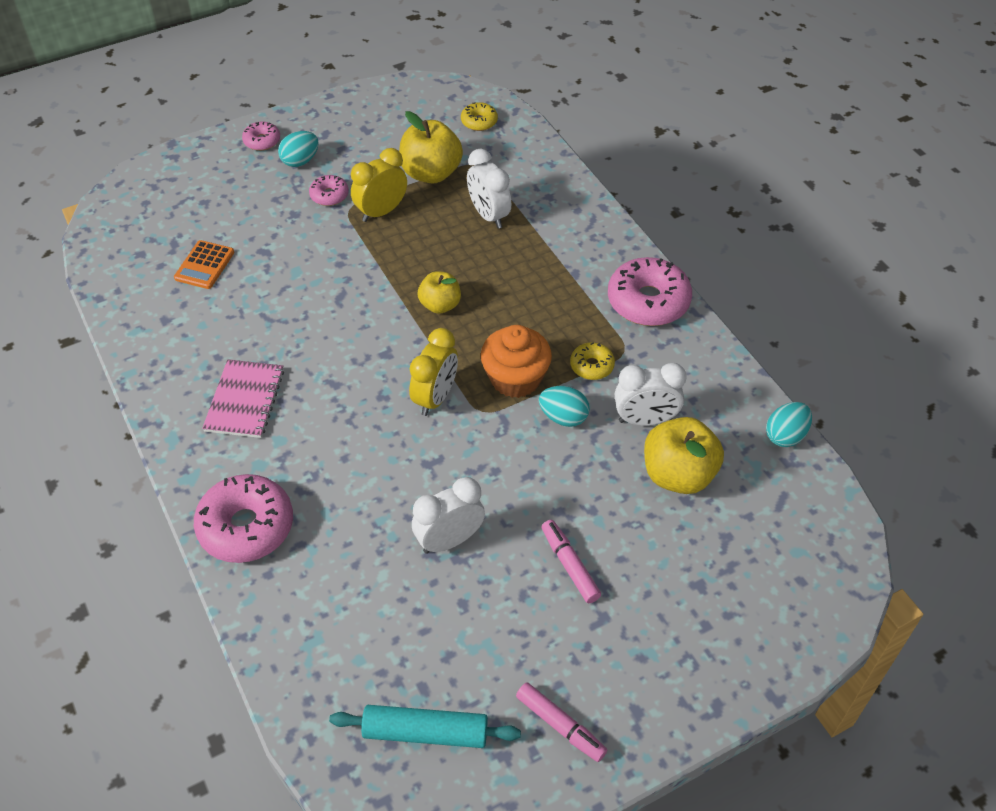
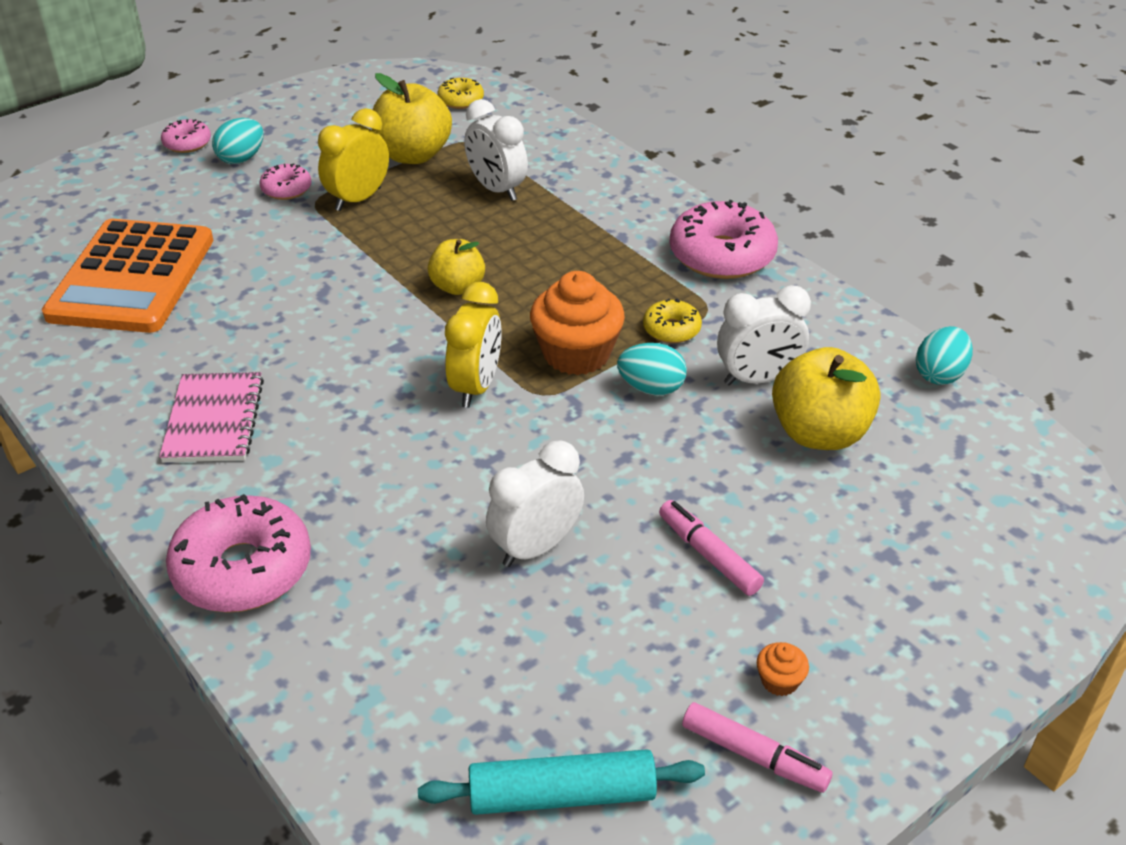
camera: 10 degrees left, 10 degrees down
(205, 265) = (132, 278): orange calculator -> orange calculator, size x2.16
(593, 672) = (779, 681): none -> orange cupcake

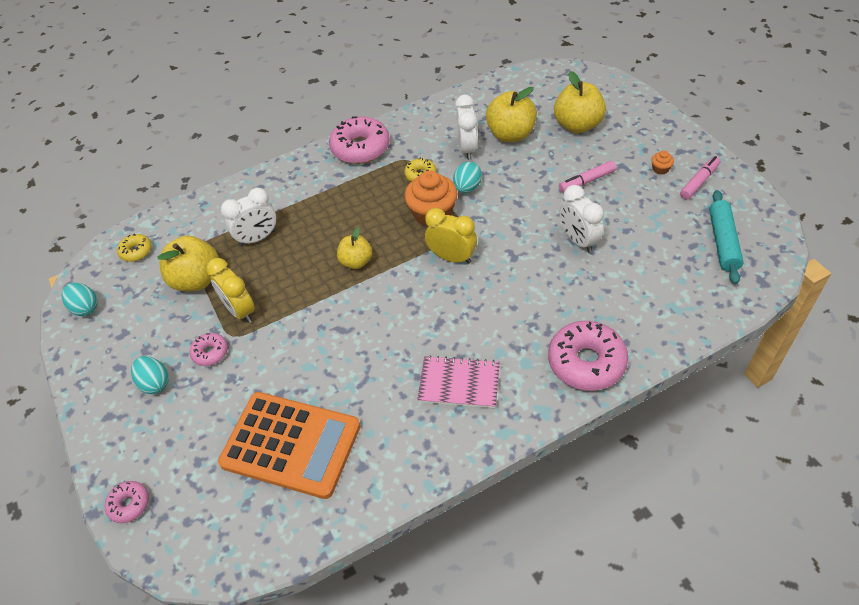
camera: 75 degrees left, 10 degrees up
(187, 143) = (115, 422): pink donut -> pink donut (129, 504)
(885, 533) = (577, 125): none -> yellow apple
(939, 374) = (476, 90): turquoise egg -> turquoise egg (85, 308)

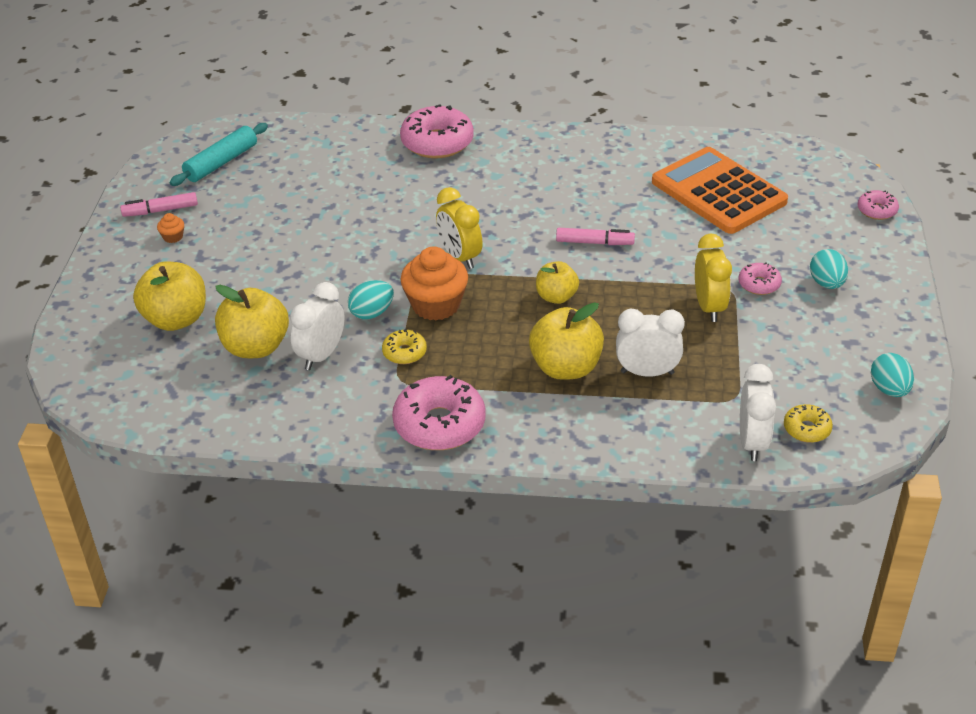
camera: 150 degrees left, 10 degrees down
(197, 280) = (743, 360): yellow apple -> yellow apple (566, 368)
(459, 383) = (549, 171): pink notebook -> none
(578, 240) = (332, 217): white clock -> white clock (752, 442)
(587, 181) = (252, 260): pink marker -> pink marker (594, 242)

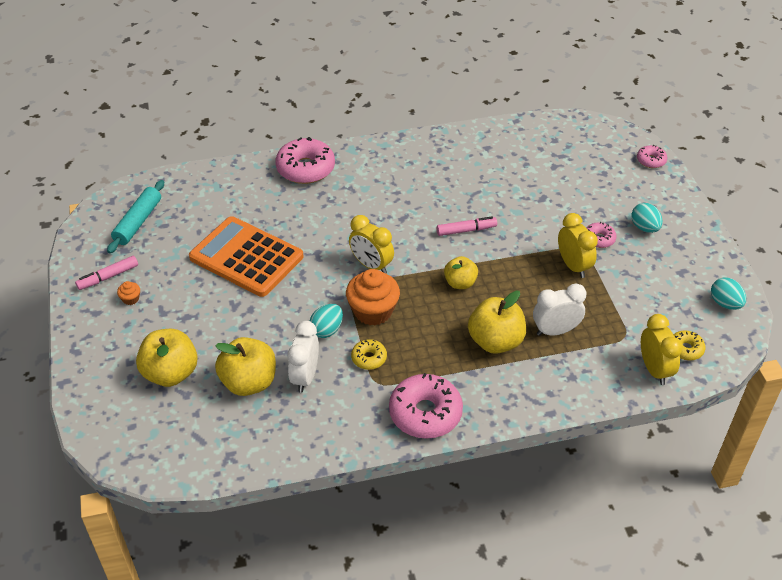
camera: 20 degrees left, 5 degrees up
(718, 192) = (535, 168): orange calculator -> orange calculator (246, 257)
(752, 442) = (654, 369): white clock -> yellow clock

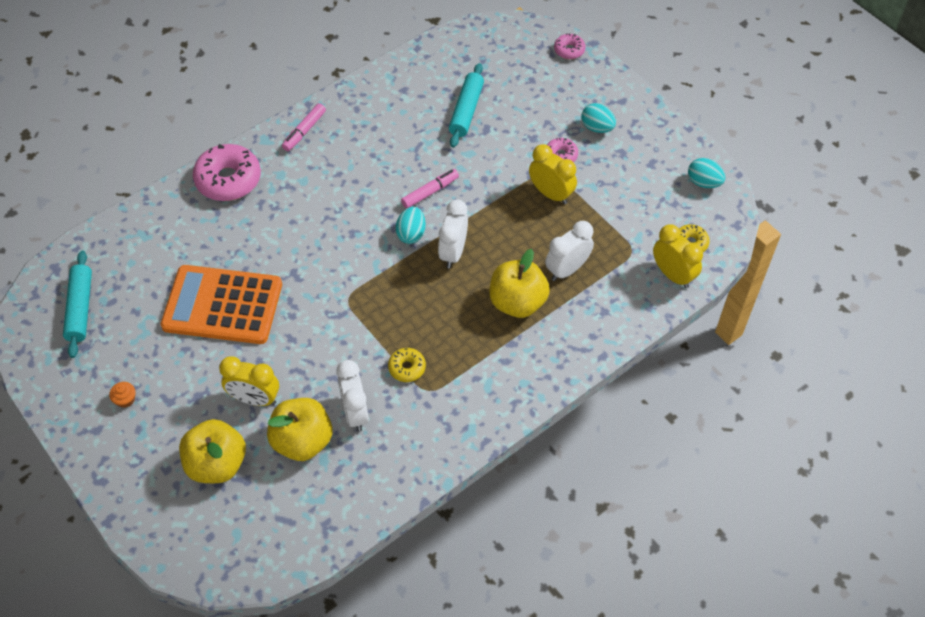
camera: 25 degrees left, 10 degrees up
(108, 277) = (85, 384): pink marker -> pink marker (304, 131)
(327, 330) = (349, 354): turquoise egg -> turquoise egg (411, 234)
(371, 265) = (356, 266): yellow clock -> yellow clock (255, 399)
(373, 311) = (384, 316): orange cupcake -> none
(425, 413) = (490, 403): pink donut -> none
(460, 283) = (453, 253): yellow apple -> white clock
(533, 179) = (466, 110): none -> turquoise rolling pin

